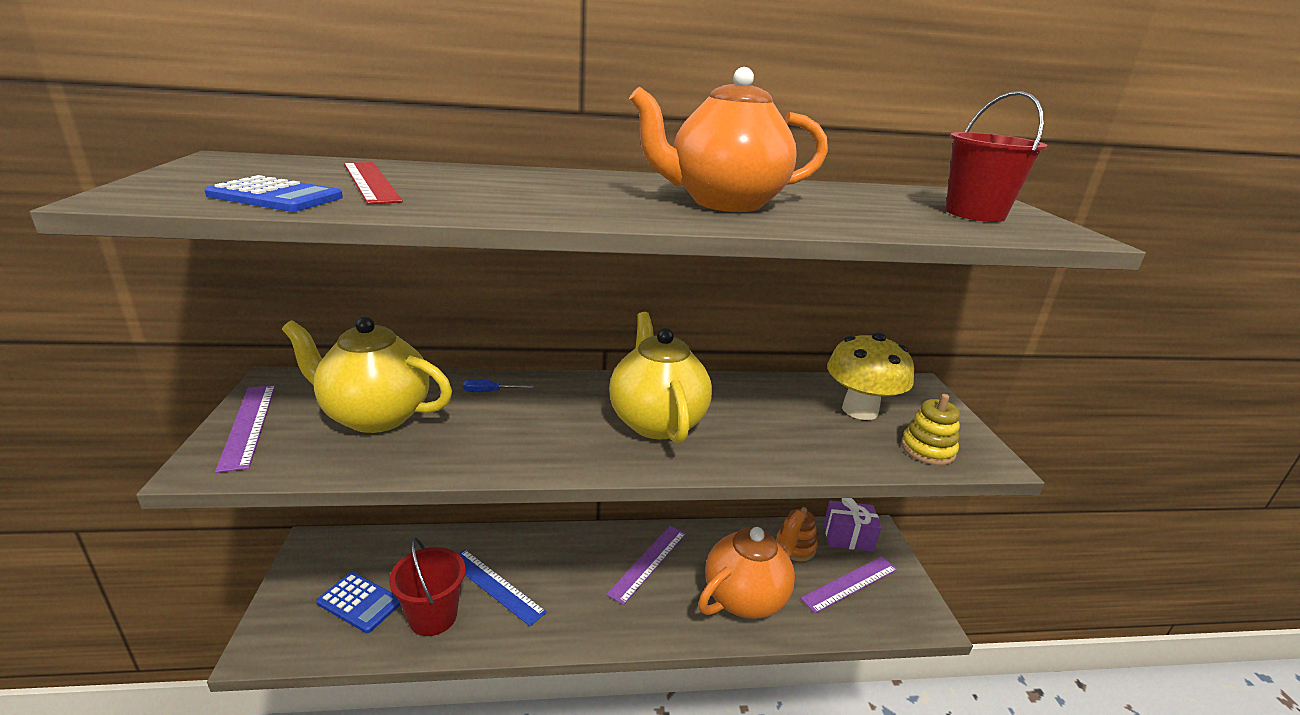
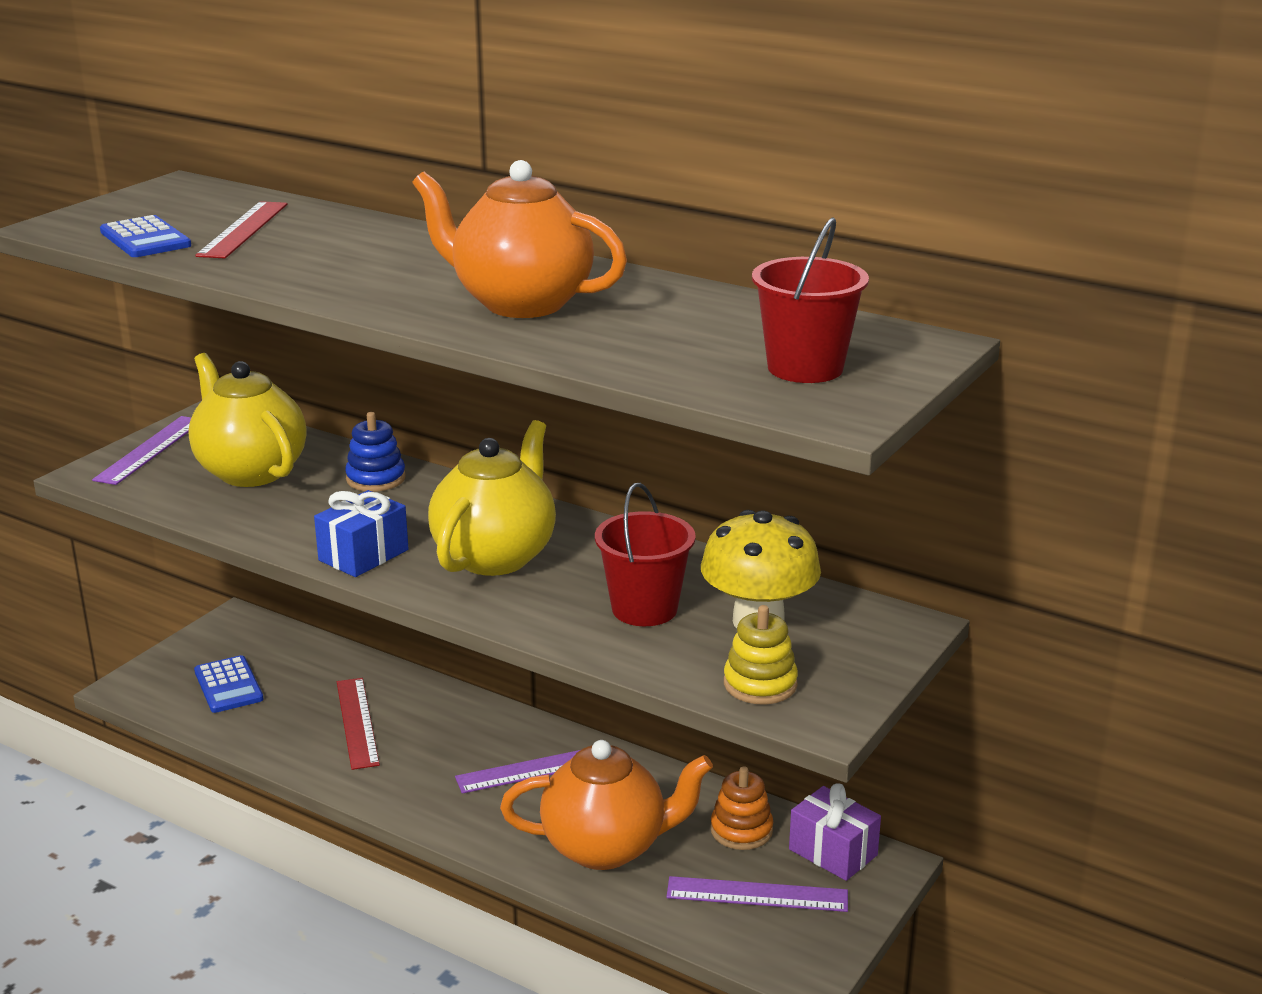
camera: 40 degrees right, 0 degrees up
(433, 616) = (277, 723): red bucket -> red bucket (644, 609)
(490, 392) = (376, 479): blue screwdriver -> blue stacking toy
(495, 586) = (357, 722): blue ruler -> red ruler
(565, 454) = (363, 555): none -> blue gift

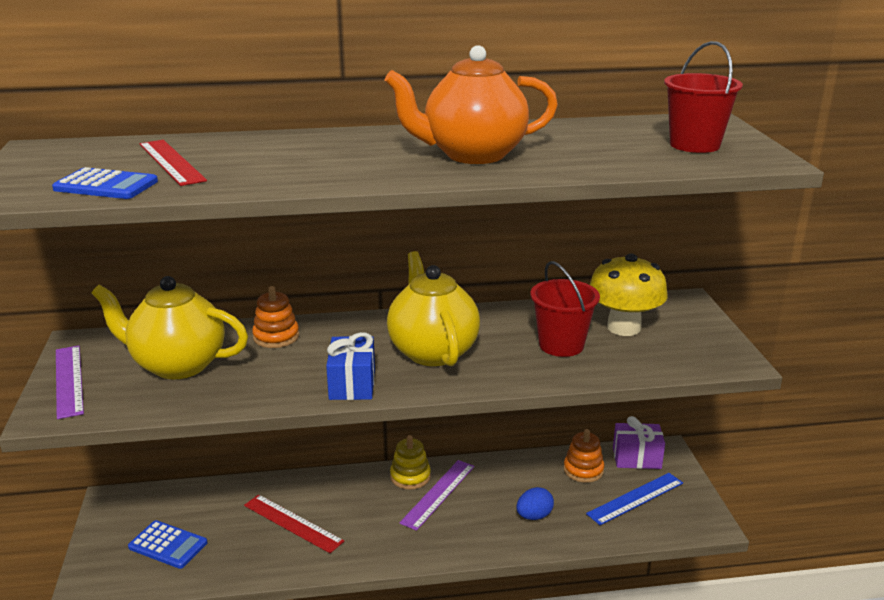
camera: 40 degrees left, 0 degrees up
(376, 479) = (276, 337): blue stacking toy -> orange stacking toy
(606, 847) = (534, 516): orange teapot -> blue egg
(757, 895) = (635, 498): purple ruler -> blue ruler
(760, 684) = (681, 357): yellow stacking toy -> yellow stacking toy (410, 477)

